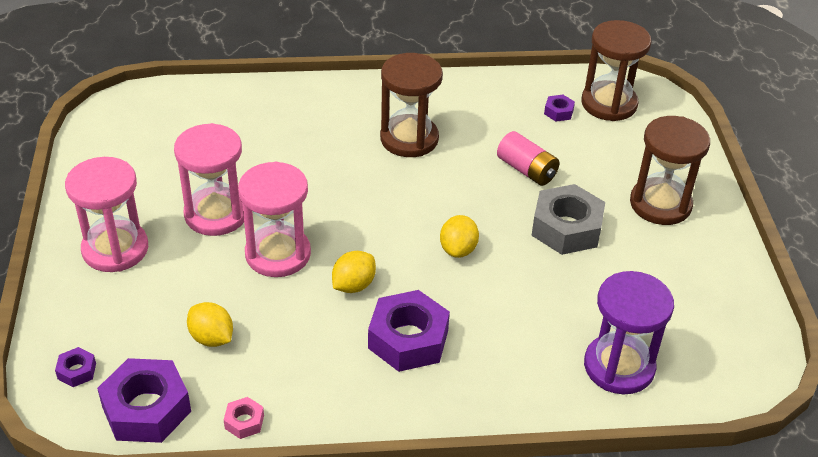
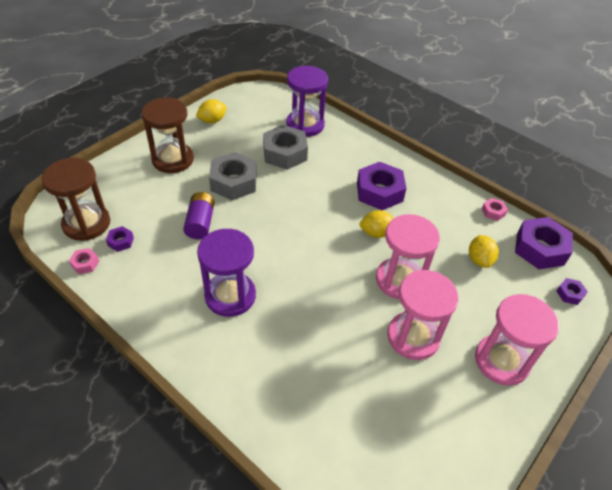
camera: 135 degrees left, 5 degrees up
(409, 139) = (230, 296): brown hourglass -> purple hourglass
(458, 249) = (300, 211): yellow lemon -> yellow lemon (212, 120)
(526, 170) = (200, 223): pink battery -> purple battery
(552, 82) = (85, 264): none -> pink nut
(575, 304) = (285, 153): none -> grey nut

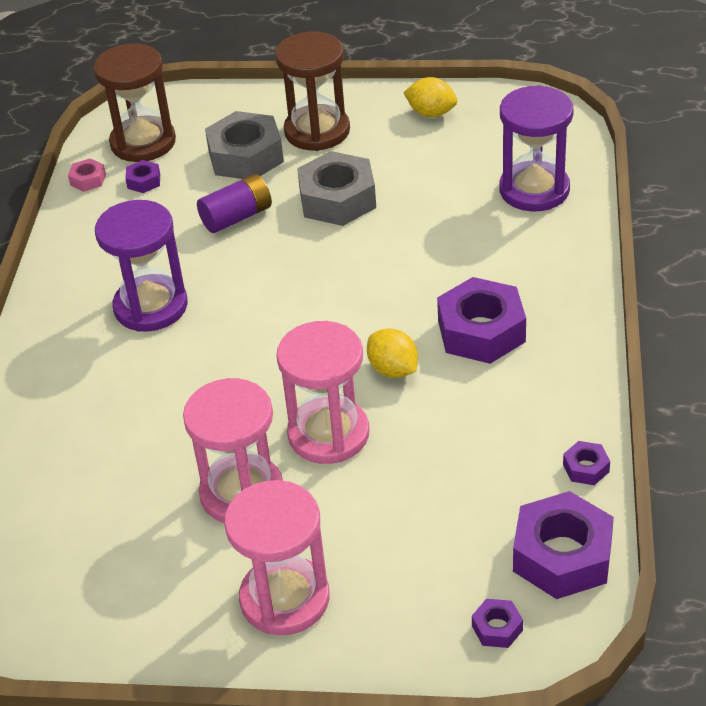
camera: 60 degrees right, 5 degrees down
(285, 153) = (448, 207): grey nut -> grey nut (245, 156)
(479, 260) = (458, 496): yellow lemon -> none
(493, 212) = (586, 468): pink nut -> purple nut

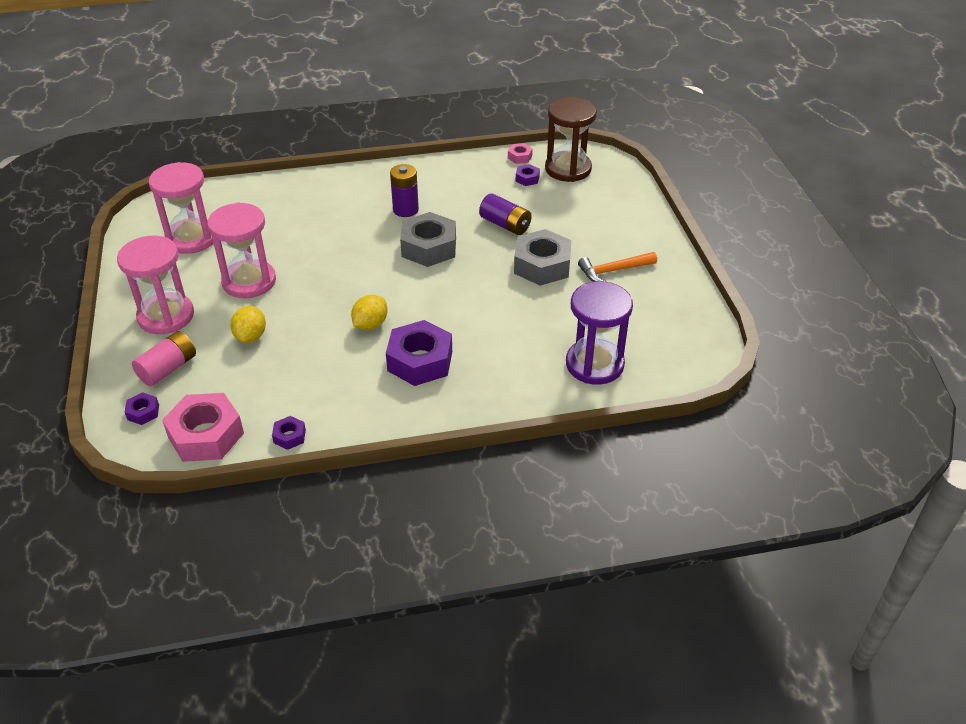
camera: 70 degrees right, 0 degrees up
(151, 306) = (405, 210): purple hourglass -> purple battery
(245, 156) = (572, 214): grey nut -> grey nut (429, 247)
(317, 131) = (617, 240): brown hourglass -> none
(328, 434) = (304, 307): pink hourglass -> pink hourglass (191, 238)
(374, 145) = (613, 271): none -> orange hammer
(410, 597) = (168, 368): none -> pink battery
(431, 113) = (667, 292): yellow lemon -> yellow lemon (251, 336)
(562, 556) = (206, 435): purple nut -> pink nut

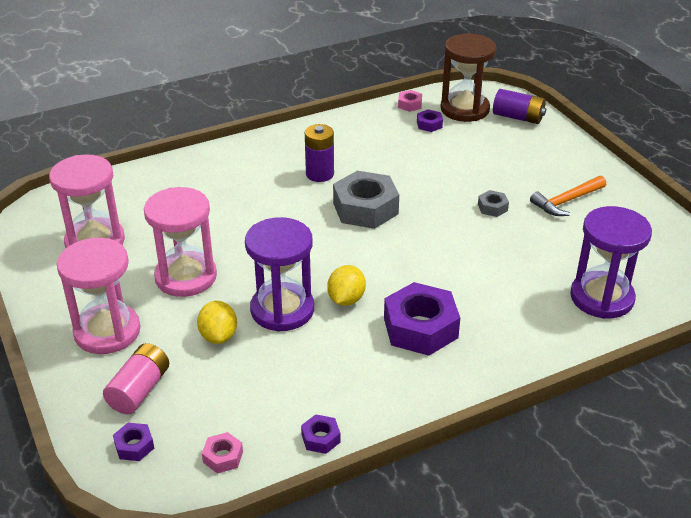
camera: 15 degrees left, 5 degrees down
(206, 435) = (223, 457): pink nut -> pink nut, size x0.46
(313, 324) = (282, 310): none -> purple hourglass
(505, 225) = (432, 173): purple battery -> purple battery (518, 117)
(542, 265) = (492, 207): grey nut -> grey nut, size x0.46

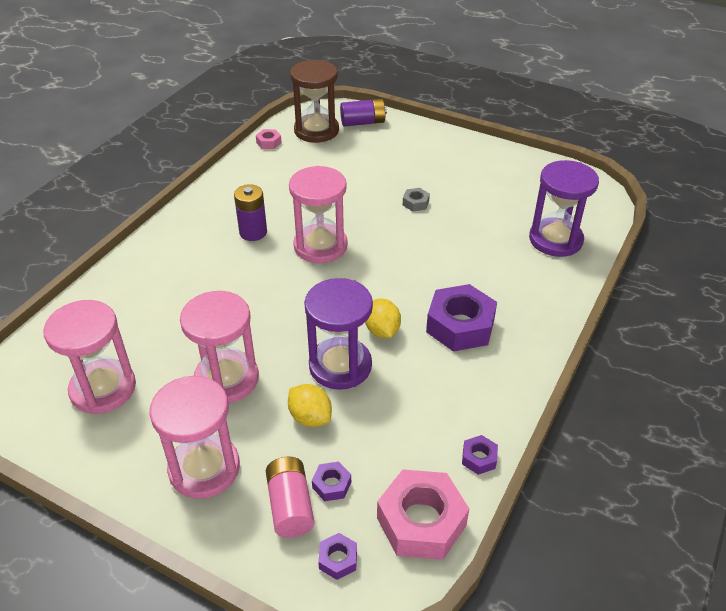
camera: 35 degrees left, 5 degrees up
(223, 457) = (421, 521): pink nut -> pink nut, size x2.18
(365, 208) = (320, 246): grey nut -> pink hourglass
(429, 124) = (301, 154): purple nut -> purple nut (331, 485)
(566, 201) = (461, 176): orange hammer -> none

